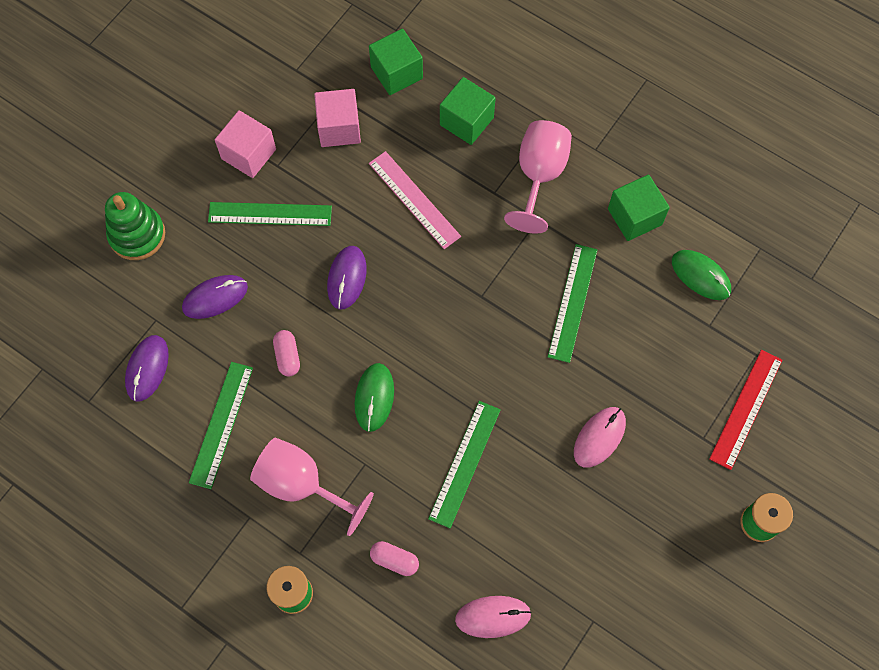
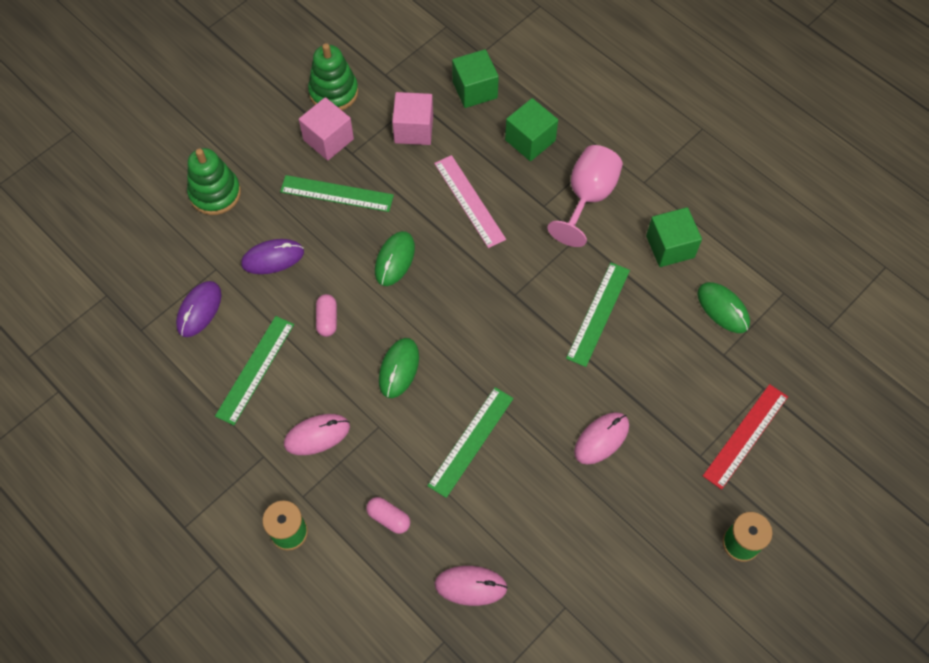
camera: 10 degrees right, 5 degrees down
(244, 99) = (333, 92): none -> green stacking toy
(302, 485) = (317, 435): pink goblet -> pink mouse
(347, 278) = (395, 260): purple mouse -> green mouse

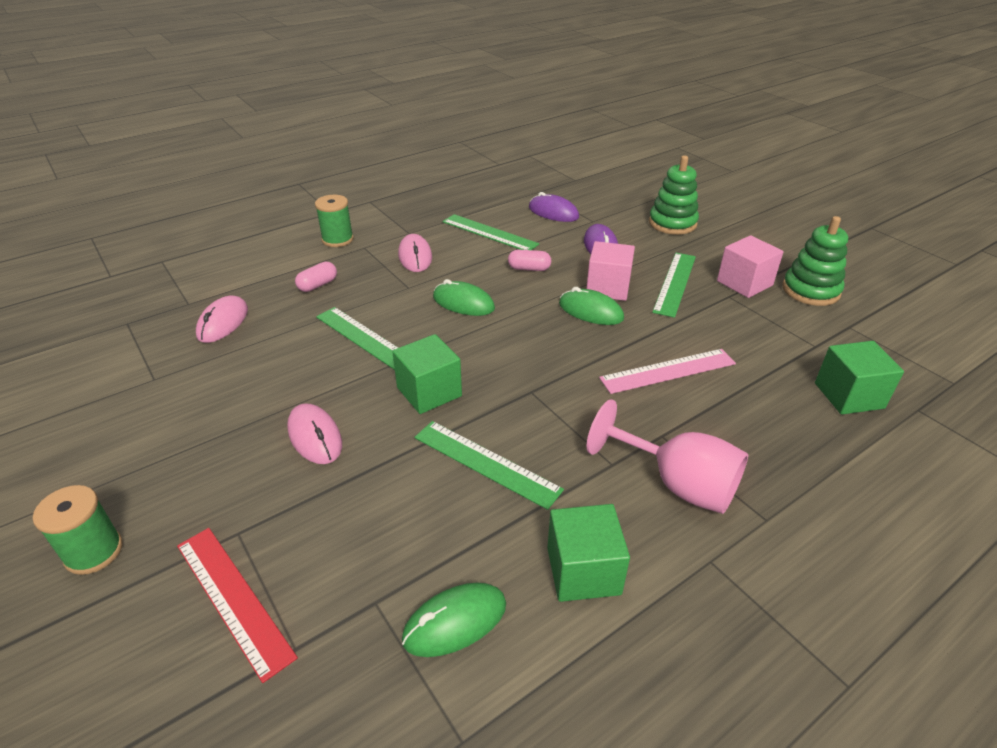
camera: 100 degrees right, 25 degrees down
(413, 129) = (770, 339): pink cube -> pink cube (608, 288)
(530, 140) = (772, 437): green cube -> green cube (429, 392)

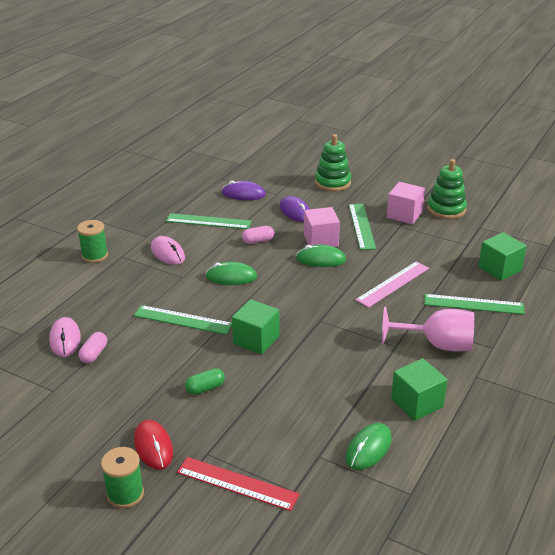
camera: 25 degrees left, 5 degrees down
(186, 496) = (153, 447): none -> red mouse
(315, 436) = (205, 388): pink mouse -> green capsule
(318, 285) = (112, 293): pink capsule -> pink capsule (94, 354)
(486, 463) = (324, 368): green ruler -> green ruler (473, 304)

